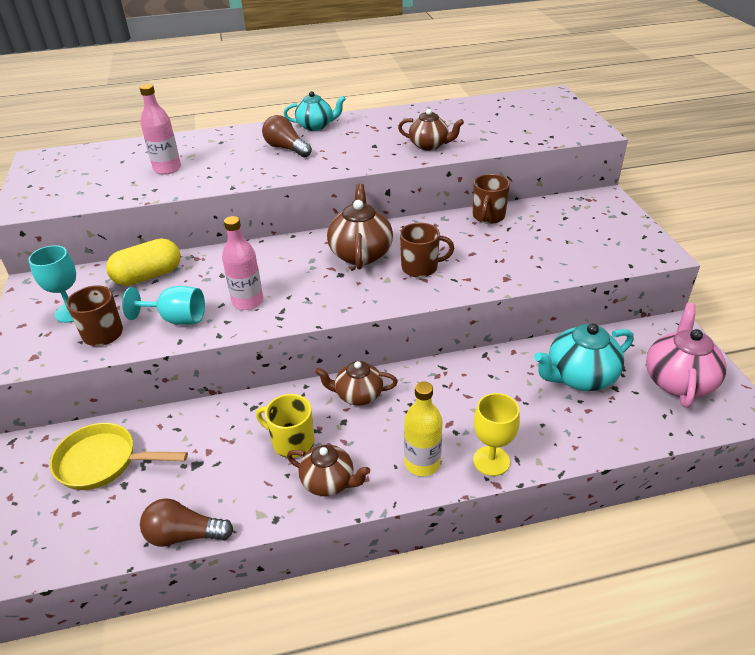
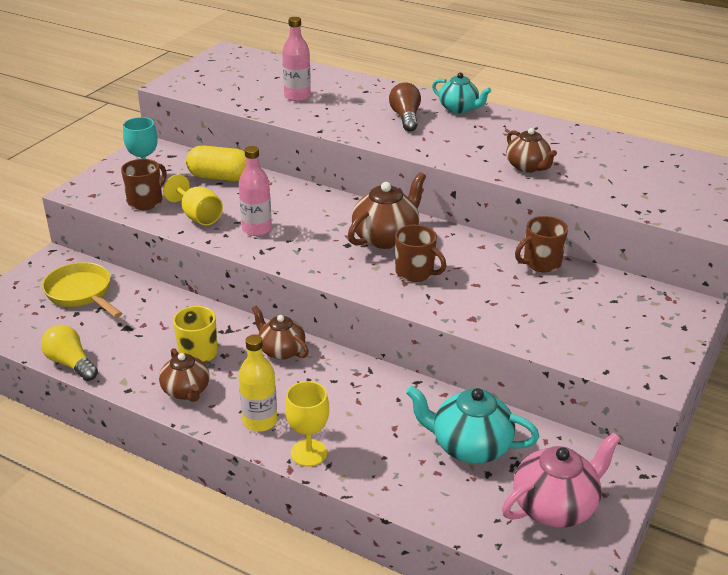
camera: 40 degrees right, 5 degrees down
(176, 319) = (198, 216): turquoise goblet -> yellow goblet
(184, 535) = (71, 363): brown light bulb -> yellow light bulb

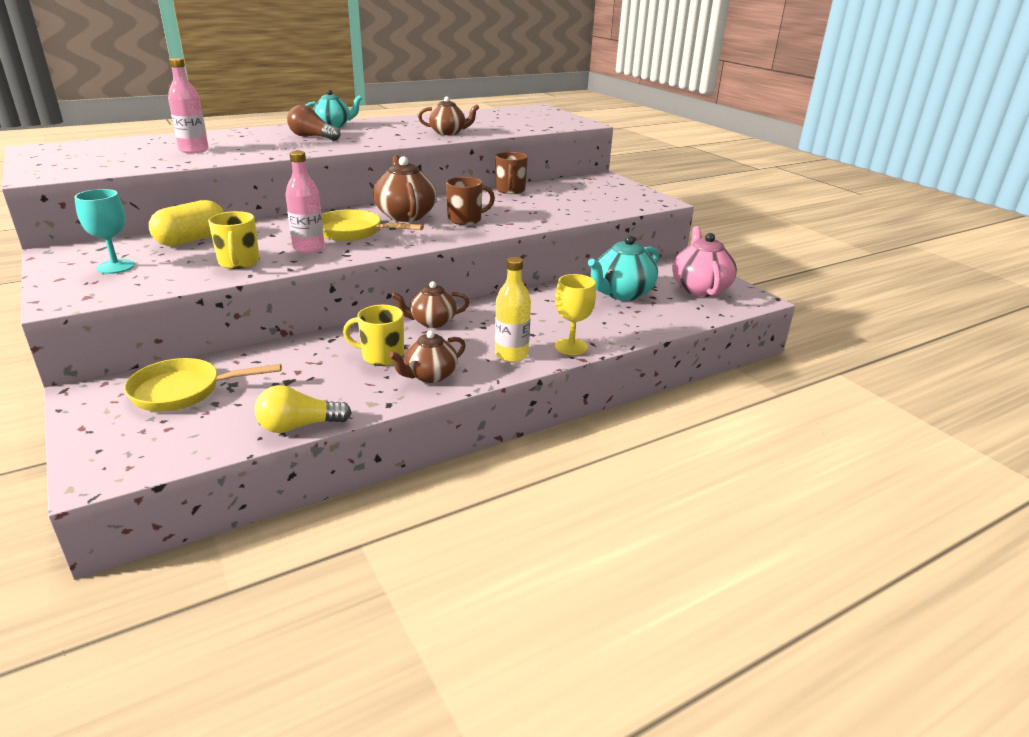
camera: 60 degrees left, 5 degrees down
(146, 201) = (161, 276): brown mug -> none
(186, 391) = (430, 376): brown teapot -> brown teapot turned 135 degrees clockwise
(198, 216) = (239, 263): yellow goblet -> yellow mug
(314, 232) = (354, 232): none -> yellow pan

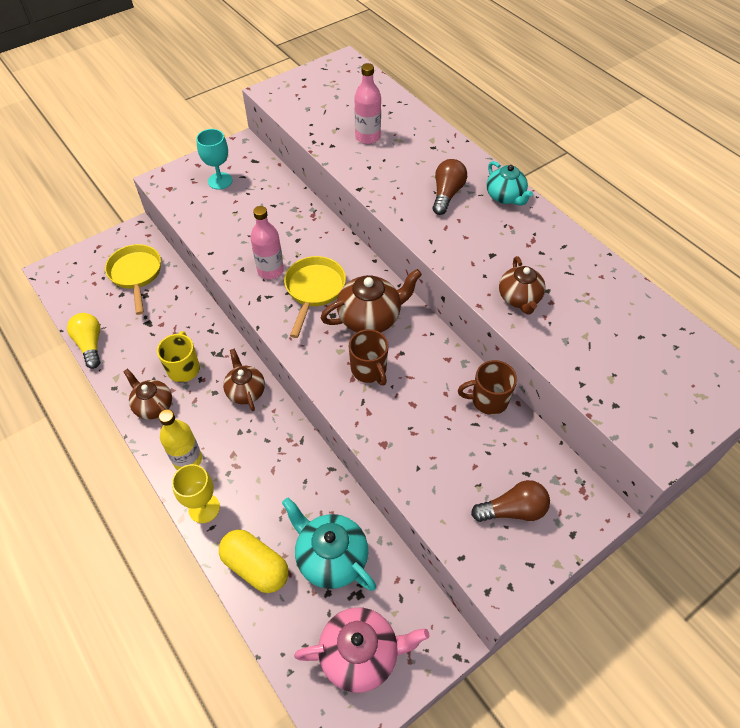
camera: 85 degrees right, 25 degrees up
(192, 240) = (277, 199): yellow capsule -> yellow capsule (256, 566)
(239, 263) = (233, 239): yellow mug -> none
(604, 194) = (513, 510): none -> brown light bulb

